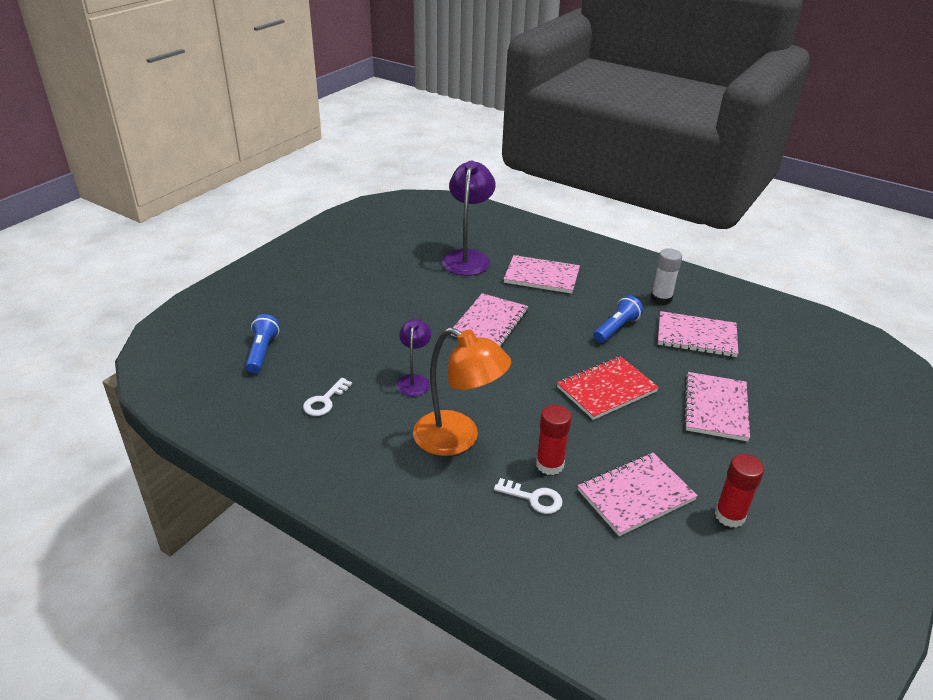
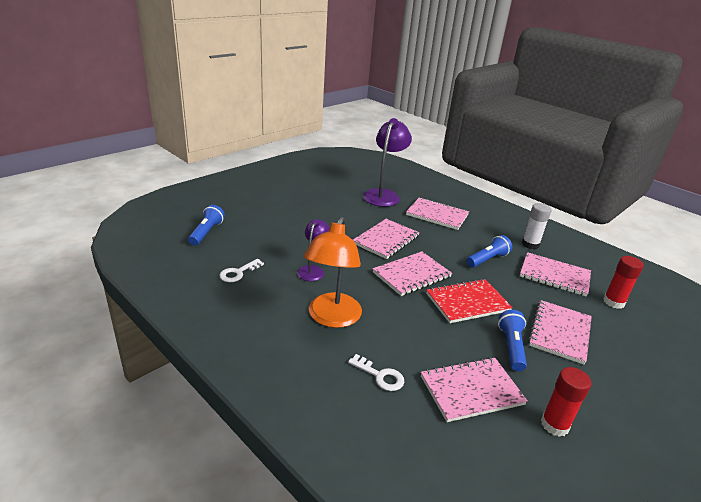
camera: 10 degrees right, 5 degrees down
(458, 439) = (332, 318): orange lamp -> orange lamp turned 60 degrees clockwise
(533, 365) = (411, 275): none -> pink notebook
(549, 465) = (402, 351): red glue stick -> red glue stick (613, 302)
(667, 435) = (511, 347): none -> blue flashlight

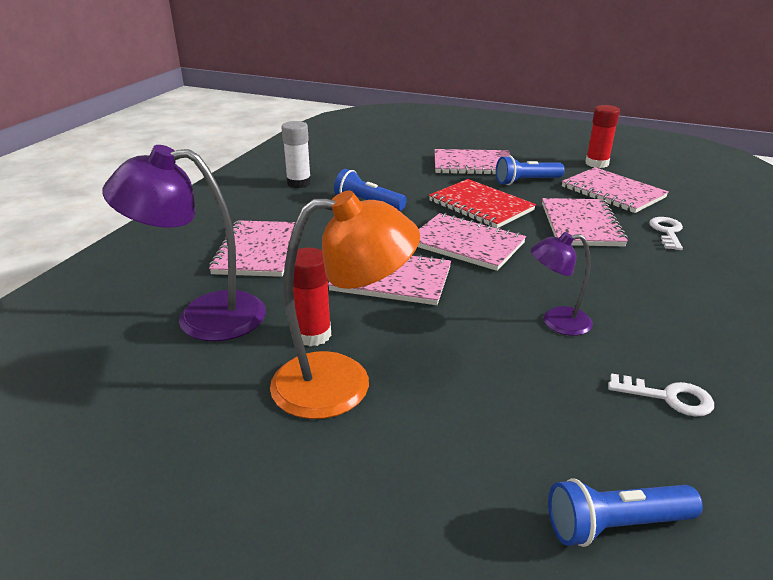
camera: 110 degrees left, 0 degrees up
(332, 318) = (632, 277): orange lamp -> orange lamp (342, 383)
(554, 276) = (365, 169): pink notebook -> pink notebook (581, 224)
(613, 302) = (387, 146): red glue stick -> red glue stick (313, 335)

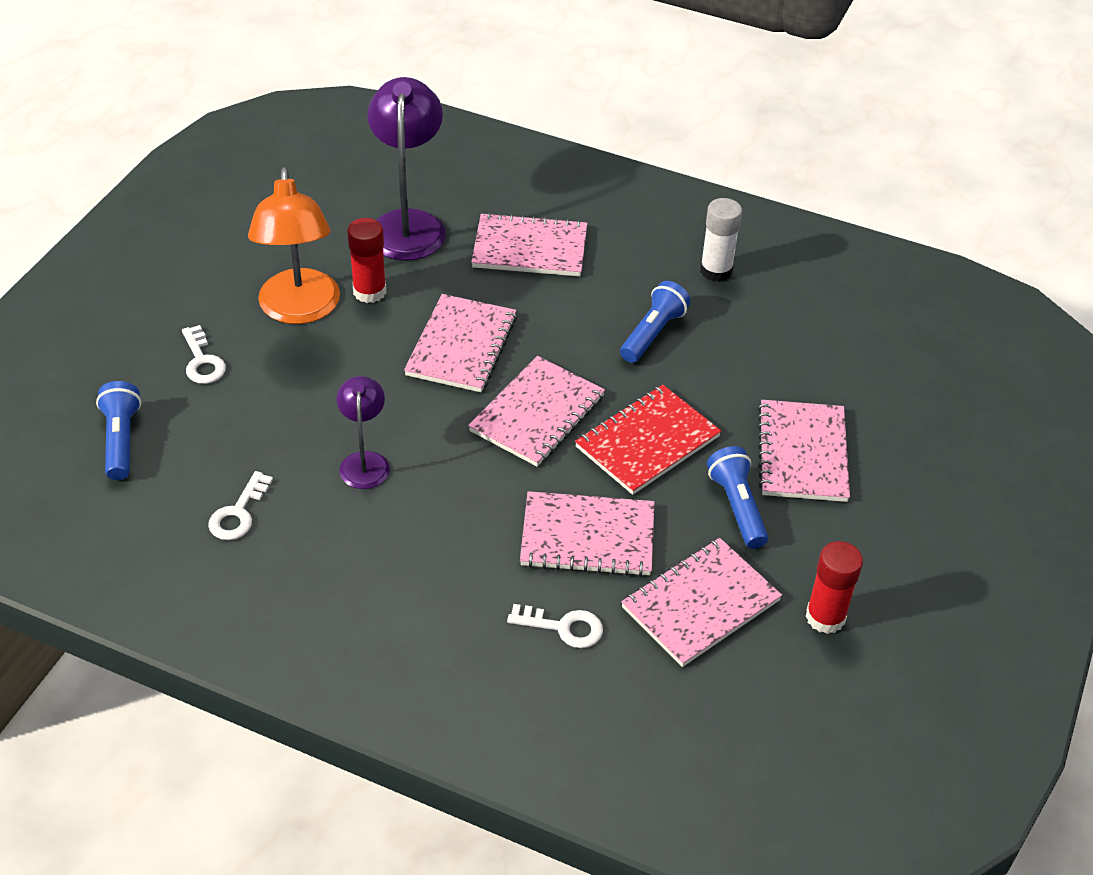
camera: 90 degrees right, 15 degrees up
(443, 460) = (202, 361): none -> white key

